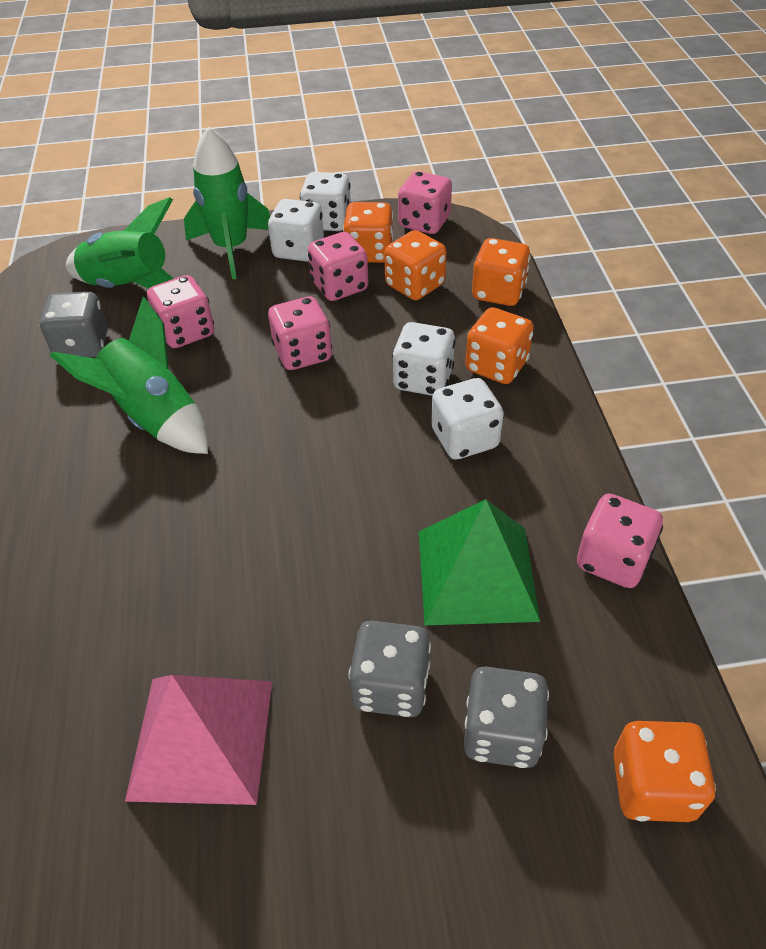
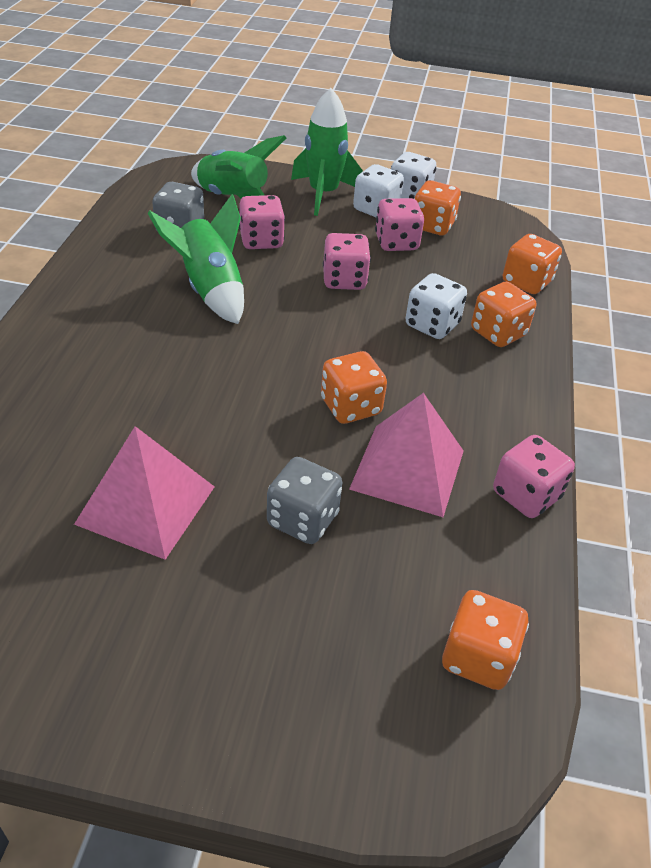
camera: 15 degrees right, 5 degrees down
(415, 285) = (458, 258): orange dice -> orange dice (350, 407)
(424, 222) = (489, 217): pink dice -> none
(464, 439) = (445, 375): white dice -> none
(477, 574) = (408, 469): green pyramid -> pink pyramid
(502, 733) = (373, 580): grey dice -> none

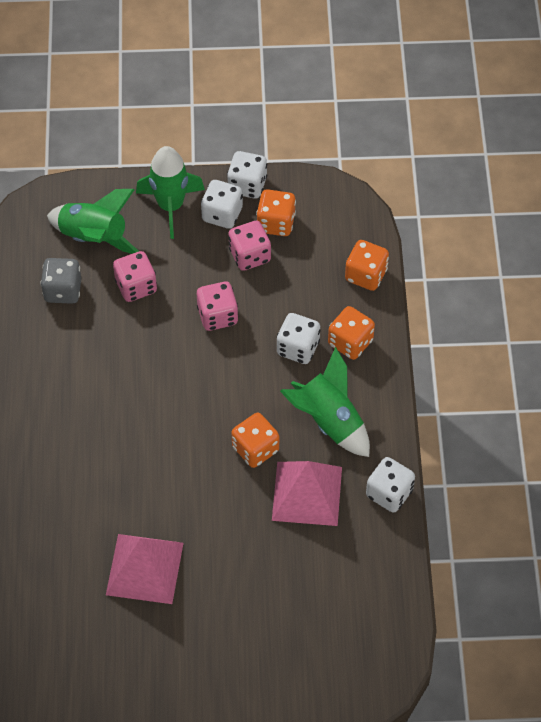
camera: 10 degrees left, 15 degrees up
(210, 290) = (114, 358): green rocket -> green rocket (329, 421)
(302, 519) = (248, 552): grey dice -> none
(478, 657) = (374, 618): orange dice -> none
(526, 495) = (389, 493): pink dice -> white dice

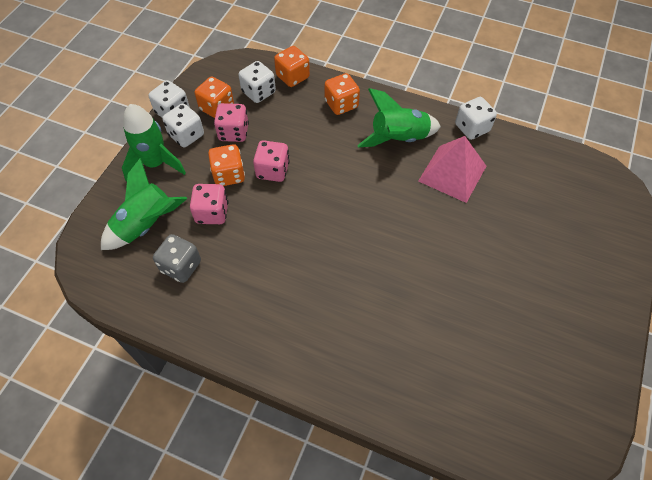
camera: 65 degrees left, 0 degrees up
(144, 568) = (476, 304): pink pyramid -> none
(255, 449) = (401, 190): orange dice -> orange dice (229, 175)
(298, 348) = (329, 134): white dice -> white dice (258, 92)

